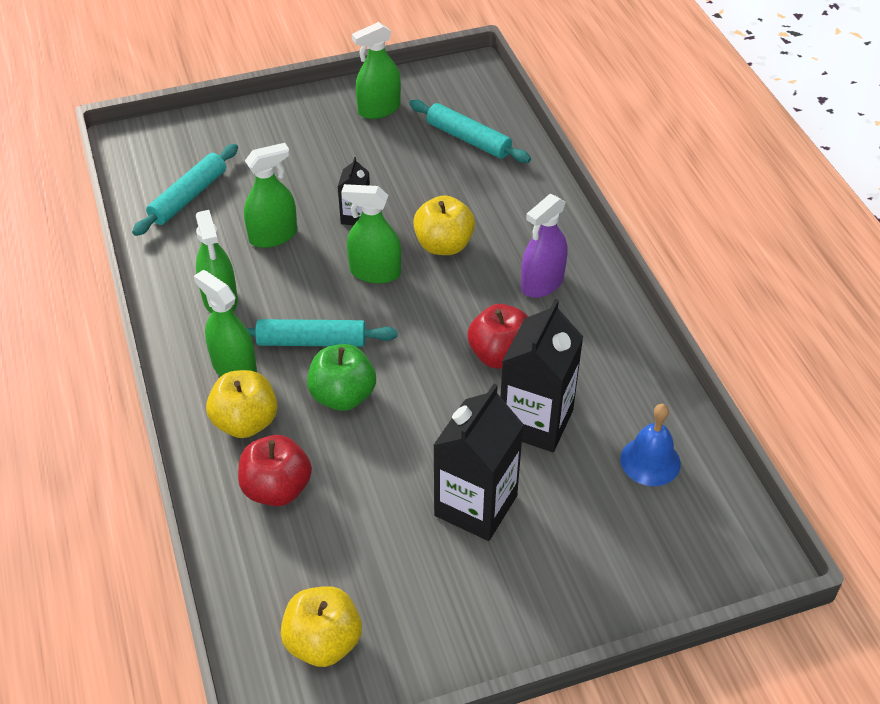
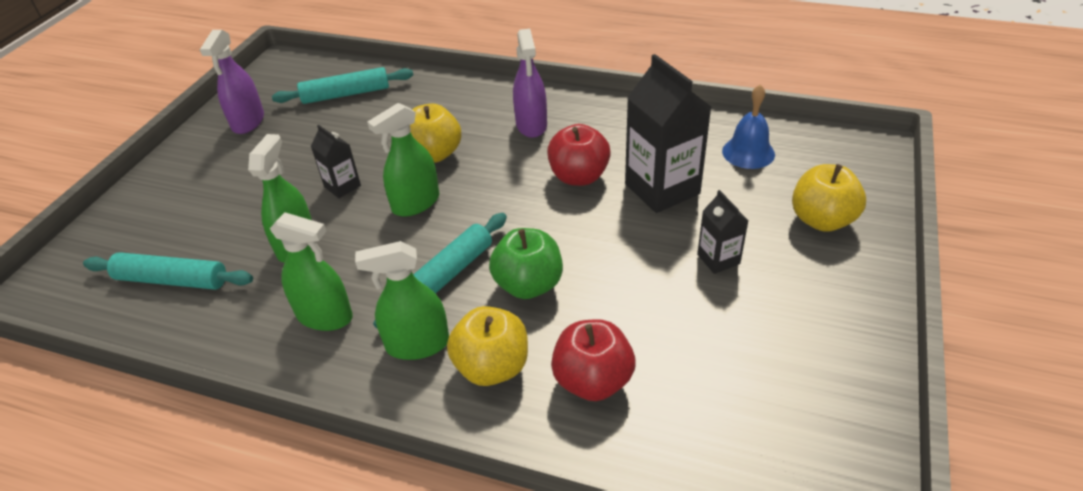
camera: 50 degrees left, 5 degrees down
(189, 197) = (172, 280): turquoise rolling pin -> turquoise rolling pin turned 60 degrees counterclockwise
(323, 642) = (799, 430): yellow apple -> yellow apple (821, 220)
(379, 109) = (248, 122): green spray bottle -> purple spray bottle
(475, 505) = (718, 259): black carton -> black carton, size x0.51

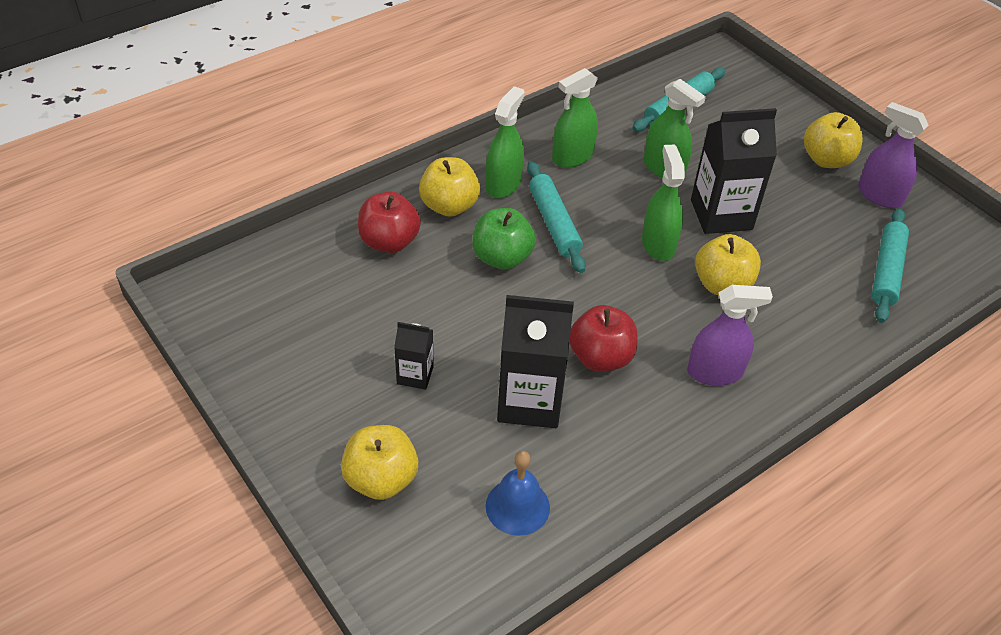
camera: 120 degrees right, 5 degrees up
(212, 160) = (826, 160): none -> yellow apple
(342, 186) = (721, 214): black carton -> black carton, size x1.94
(531, 125) = (715, 372): purple spray bottle -> purple spray bottle turned 150 degrees clockwise

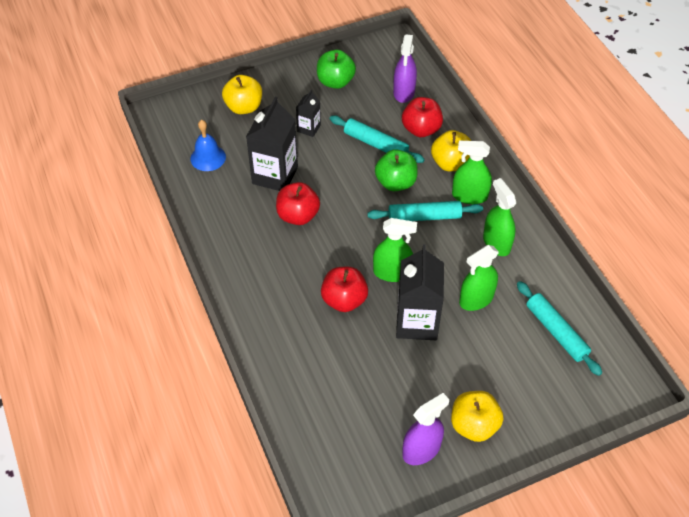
camera: 105 degrees right, 5 degrees up
(296, 357) = (335, 82): none -> green apple
(503, 184) = (469, 196): green spray bottle -> green spray bottle turned 150 degrees clockwise
(715, 372) = (269, 272): purple spray bottle -> purple spray bottle (404, 92)
(722, 285) = (344, 300): yellow apple -> red apple
(886, 271) = (333, 416): turquoise rolling pin -> turquoise rolling pin (376, 144)

